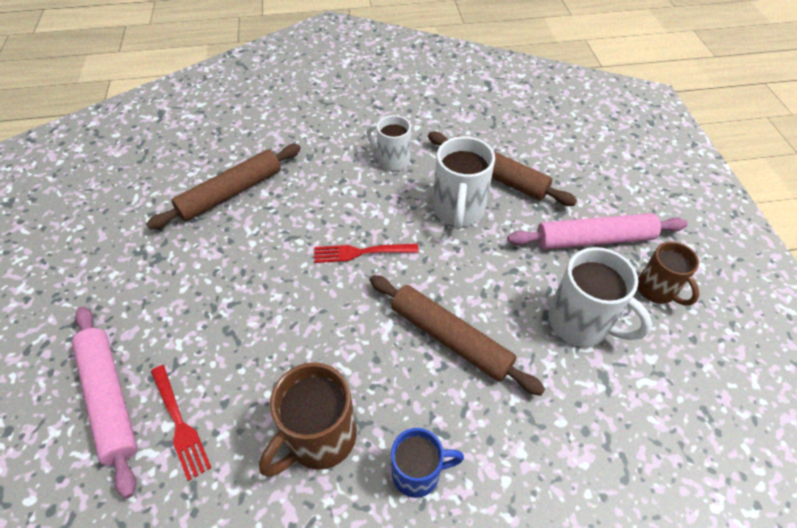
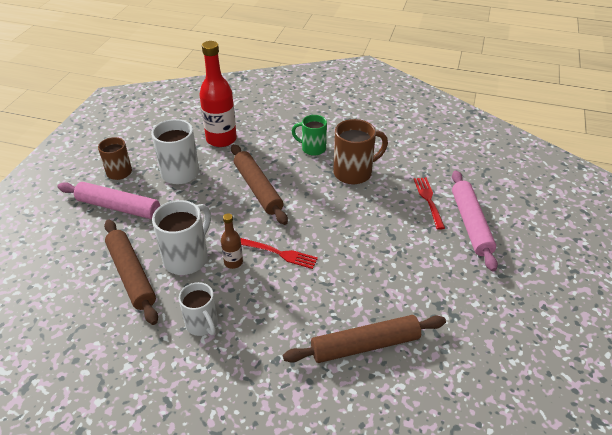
camera: 155 degrees left, 10 degrees down
(406, 224) = (233, 262): none -> brown bottle
(418, 473) = (312, 148): blue mug -> green mug
(586, 424) = (221, 139): none -> red bottle

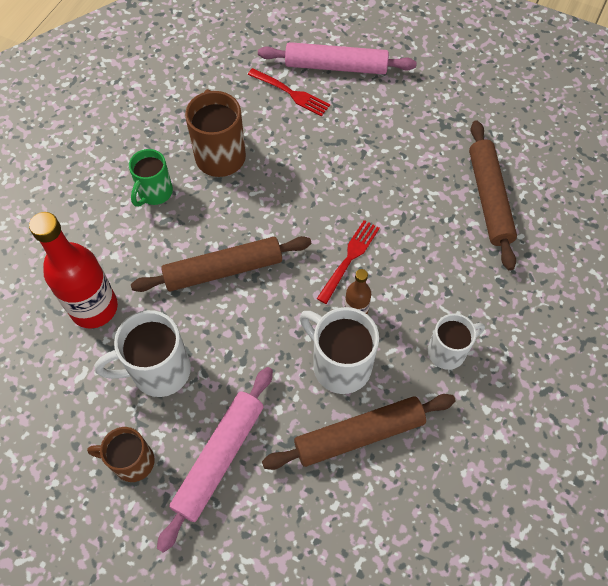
camera: 80 degrees left, 20 degrees up
(429, 200) = (290, 93): red fork -> red fork turned 150 degrees counterclockwise

